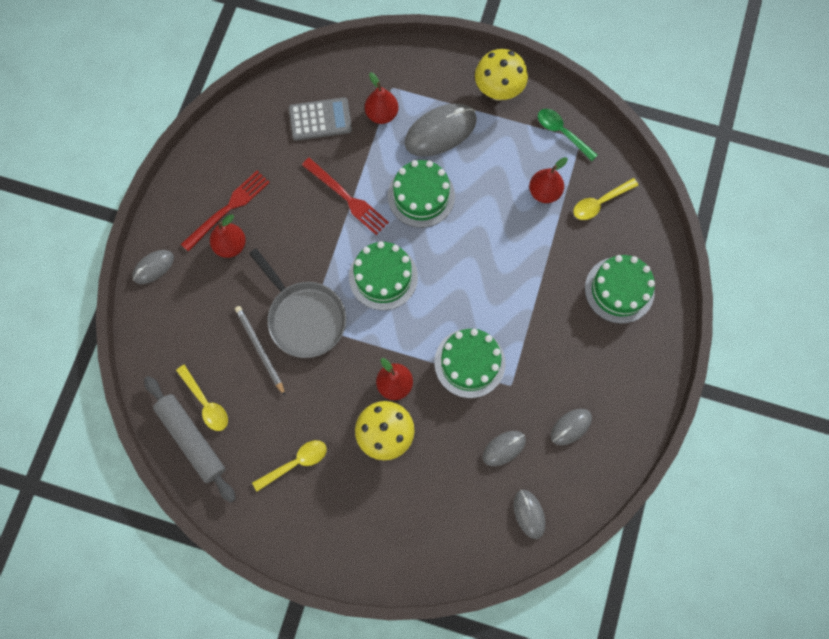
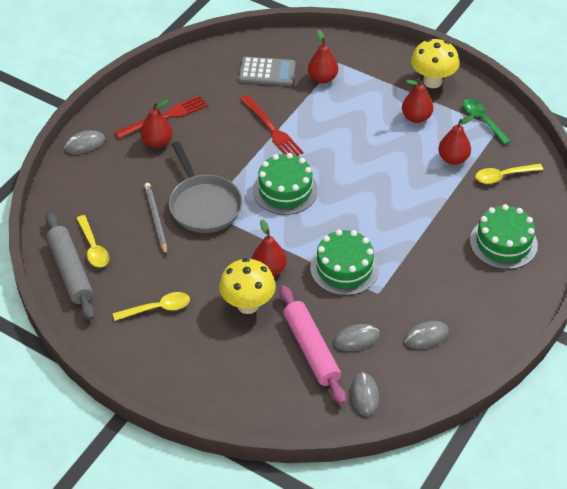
camera: 15 degrees right, 25 degrees down
(421, 196) = (339, 140): green cake -> none
(440, 132) = (371, 99): grey mouse -> none
(463, 472) = (311, 349): none -> pink rolling pin
(493, 145) = (416, 117): none -> red pear

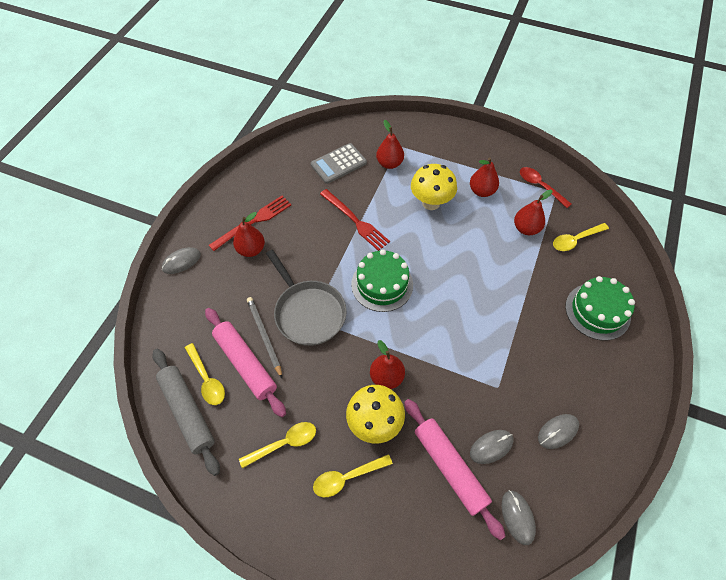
camera: 10 degrees left, 10 degrees up
(133, 240) = (245, 364): none -> pink rolling pin
(211, 342) = (347, 477): none -> yellow spoon
(267, 72) = (338, 164): grey calculator -> grey calculator turned 150 degrees clockwise
(344, 268) = (458, 363): green cake -> none
(432, 81) = (486, 154): yellow mushroom -> yellow mushroom (431, 203)
(482, 121) = (540, 186): green spoon -> red spoon

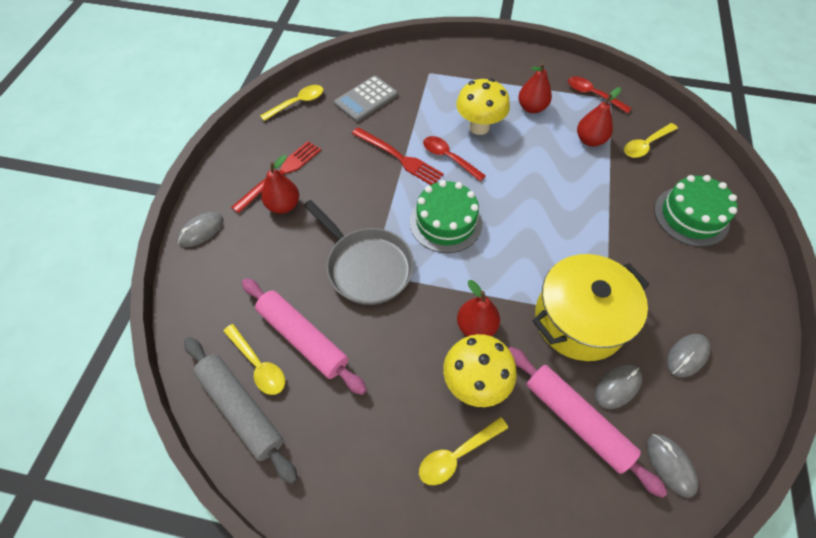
camera: 10 degrees left, 0 degrees up
(264, 336) = (319, 302): grey pencil -> none
(284, 443) = (370, 427): yellow spoon -> yellow spoon (297, 103)
(389, 163) = (423, 92): red pear -> none
(398, 227) = (449, 158): none -> red spoon
(474, 386) = (579, 319): none -> yellow pot

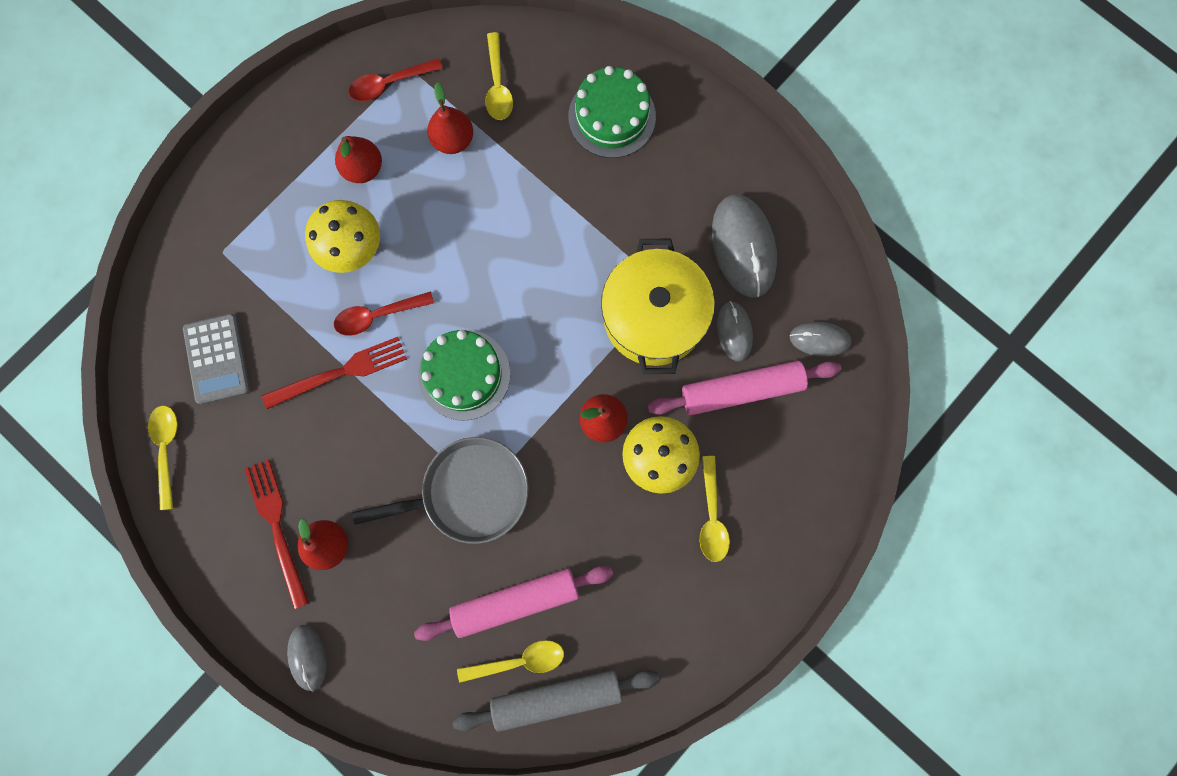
camera: 60 degrees left, 20 degrees up
(687, 356) = (743, 247): grey mouse -> grey mouse, size x1.79

